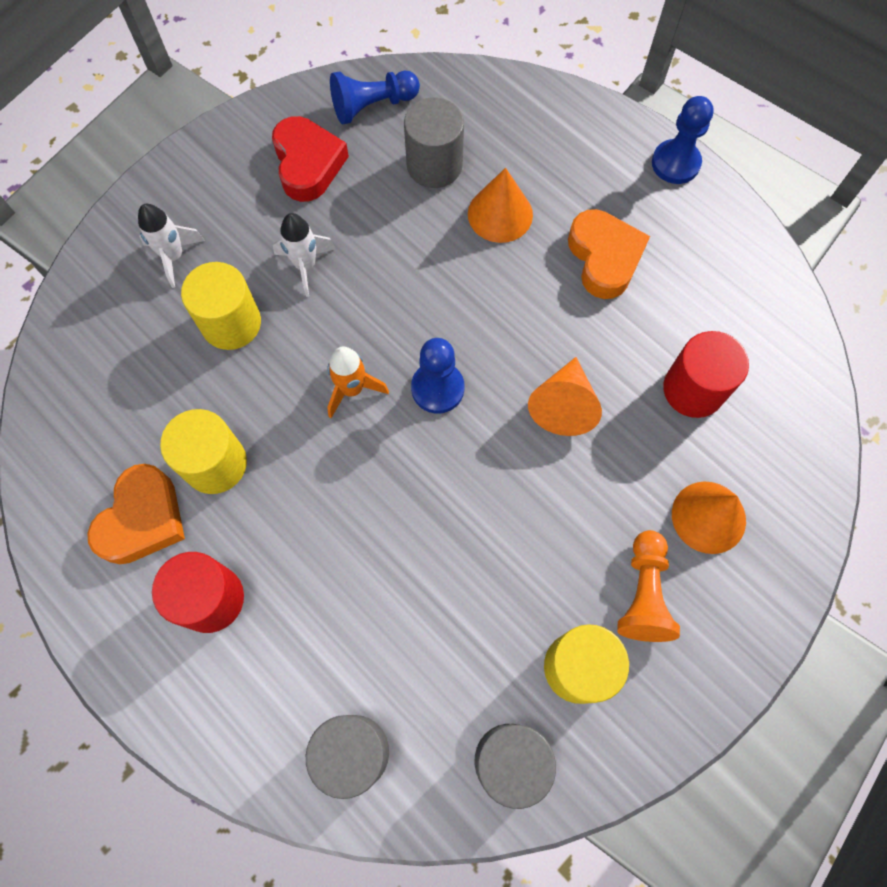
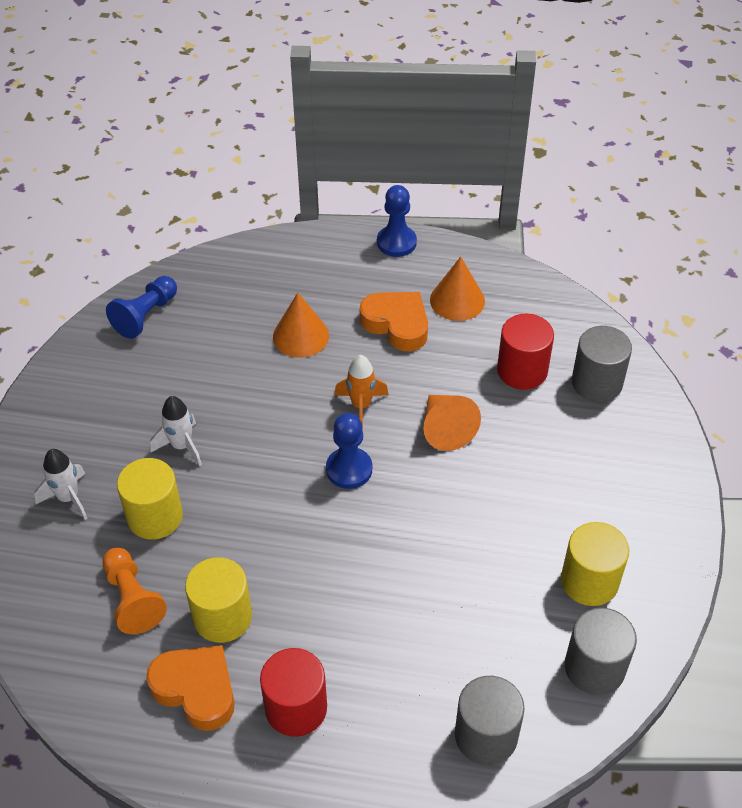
camera: 35 degrees left, 20 degrees down
(143, 519) = (196, 689): orange heart -> orange heart turned 45 degrees counterclockwise
(308, 164) = (126, 379): red heart -> none
(352, 389) = (286, 506): orange rocket -> orange rocket (361, 406)
(434, 165) = (226, 330): grey cylinder -> grey cylinder (596, 383)
(643, 593) = (593, 510): orange pawn -> orange pawn (133, 599)
(708, 517) = (595, 440): orange cone -> orange cone (457, 300)

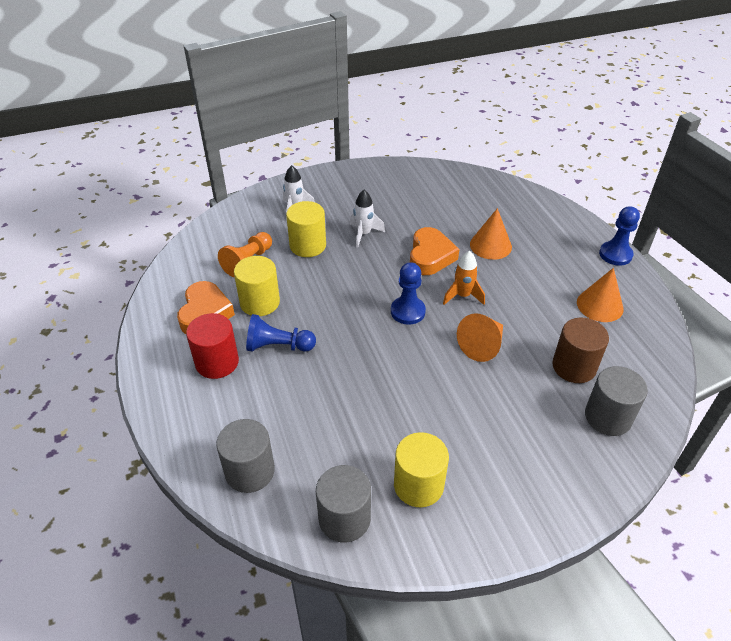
camera: 60 degrees right, 5 degrees down
(145, 316) = (441, 180): blue pawn -> blue pawn (278, 346)
(397, 324) = (546, 284): orange heart -> orange heart (430, 256)
(522, 370) = (574, 367): red cylinder -> brown cylinder

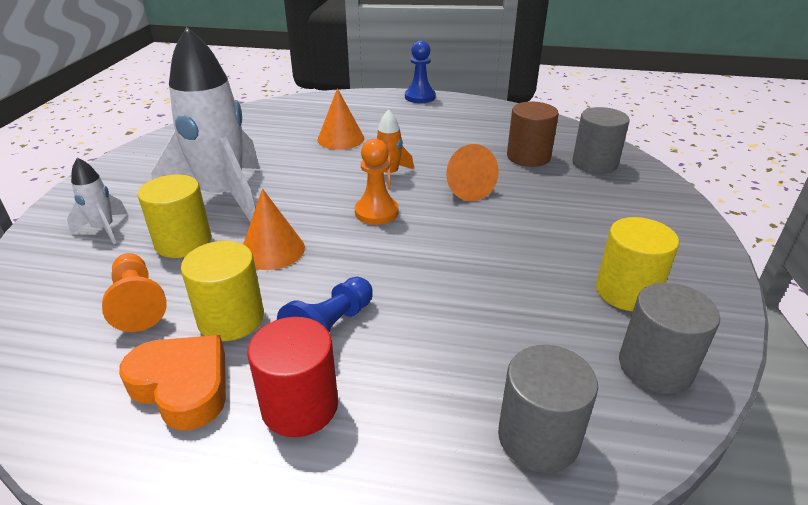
camera: 60 degrees left, 10 degrees down
(364, 234) = (223, 197): white rocket -> white rocket, size x2.23
(407, 311) = (376, 212): blue pawn -> orange pawn
(430, 256) = (313, 172): orange heart -> none
(600, 305) = (469, 122): orange cone -> orange cone (272, 250)

